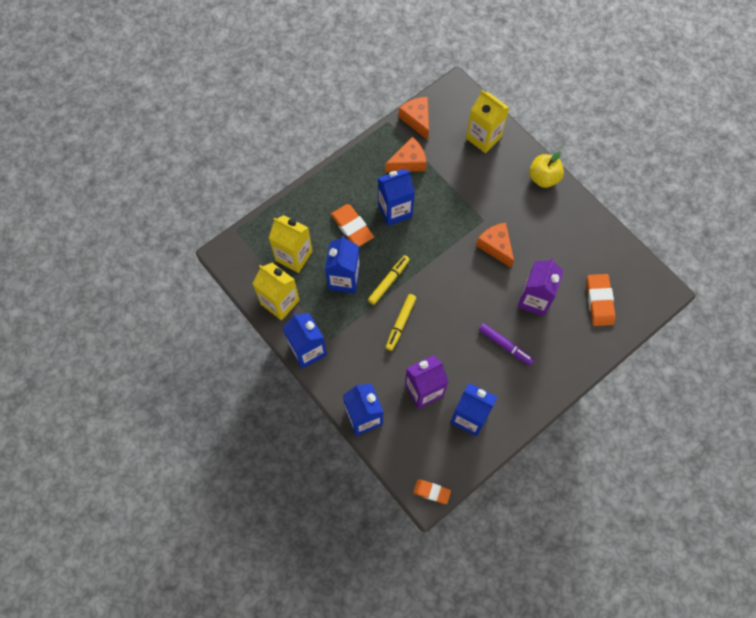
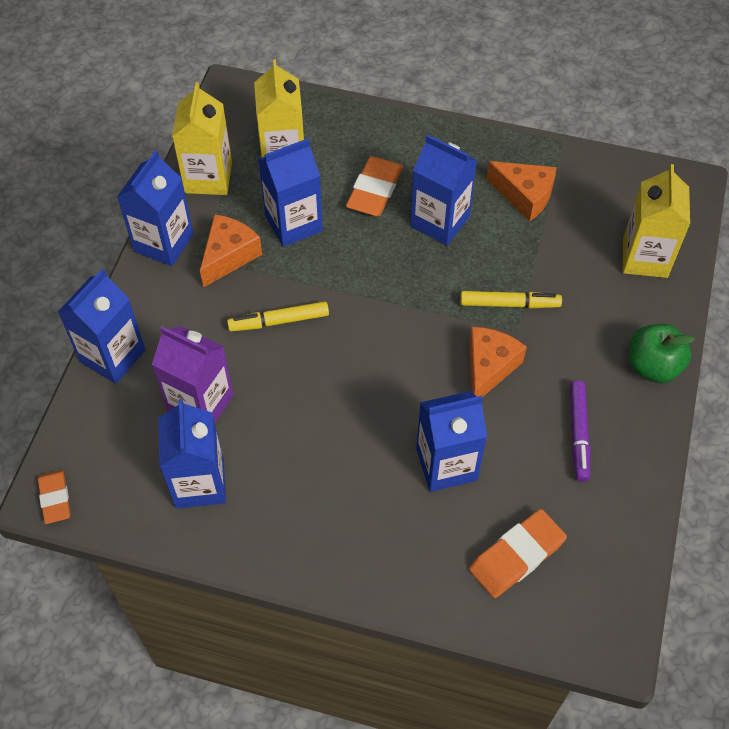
camera: 55 degrees right, 10 degrees down
(389, 281) = (329, 273): yellow marker -> yellow marker (509, 304)
(417, 120) = (596, 169): orange cheese -> orange cheese (229, 256)
(505, 345) = (343, 467): purple marker -> purple marker (578, 434)
(534, 299) = (446, 464): purple carton -> blue carton
(543, 178) = (652, 366): yellow apple -> green apple

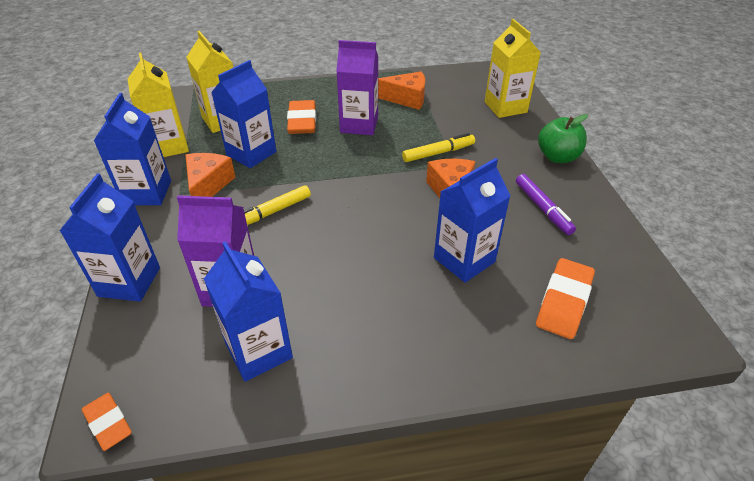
camera: 25 degrees left, 15 degrees down
(439, 221) = (359, 125): blue carton -> purple carton

